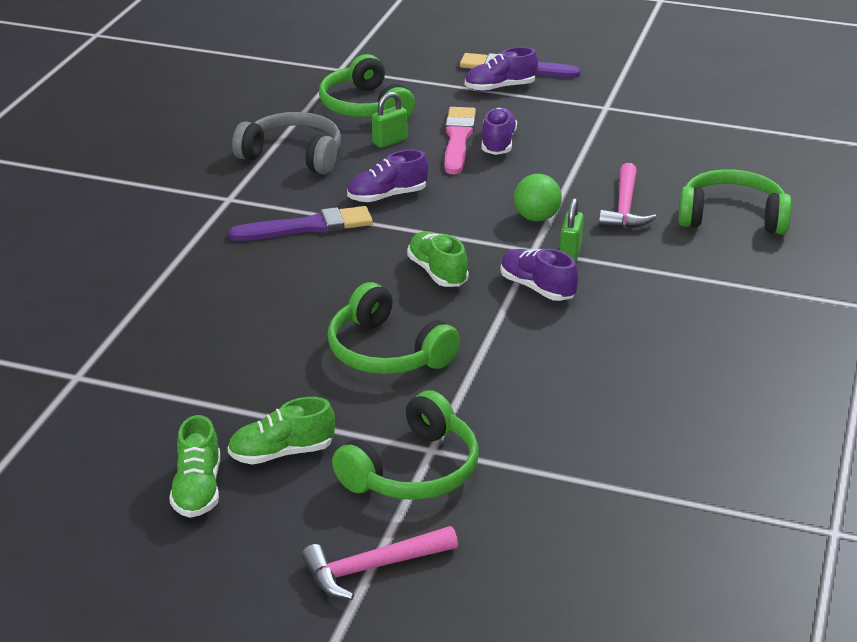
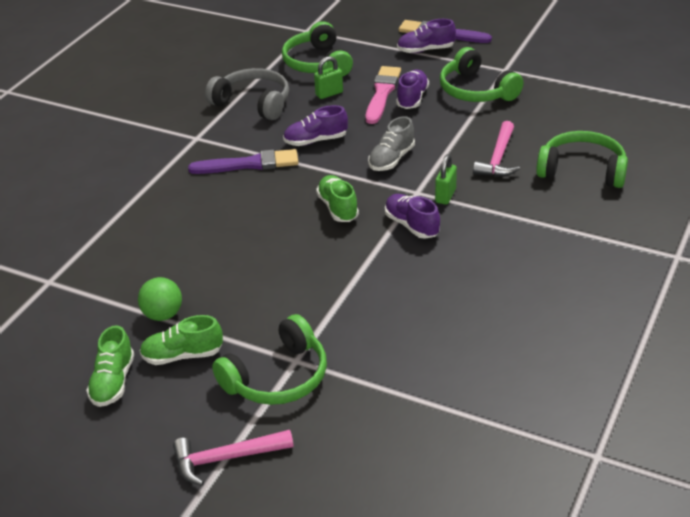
camera: 10 degrees right, 5 degrees up
(386, 352) = (282, 274): green headphones -> green headphones (476, 91)
(490, 214) = (391, 159): none -> grey shoe
(536, 218) = (426, 164): green ball -> green ball (163, 315)

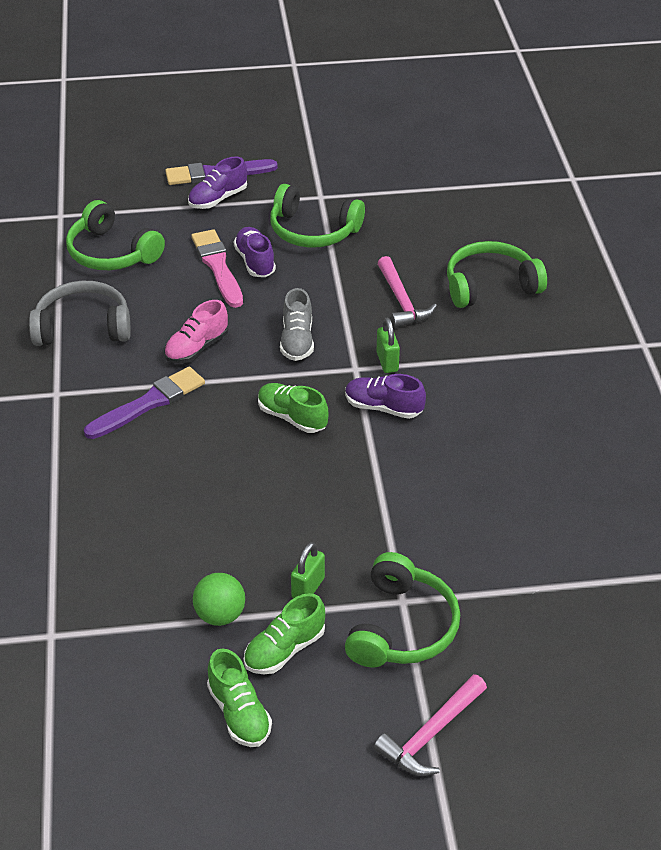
camera: 35 degrees left, 5 degrees up
(315, 141) = (197, 348): purple shoe -> pink shoe
(329, 94) = (160, 286): green padlock -> green padlock (308, 588)

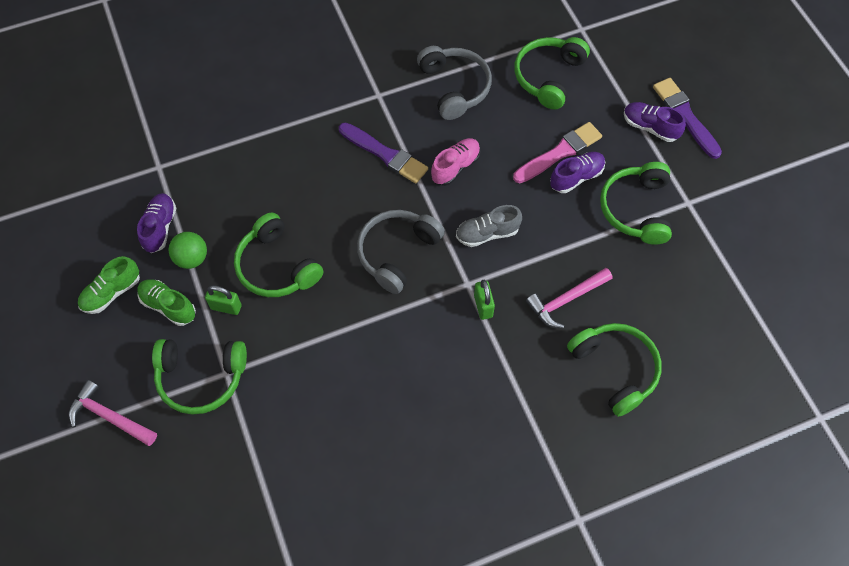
camera: 75 degrees right, 20 degrees up
(197, 348) = (455, 167): pink shoe -> pink shoe turned 105 degrees clockwise
(267, 529) = (276, 266): none -> green headphones
(292, 417) = (397, 253): green shoe -> grey headphones
(383, 407) = (427, 315): purple shoe -> purple shoe (160, 227)
(387, 362) = (483, 306): green padlock -> green padlock turned 75 degrees counterclockwise

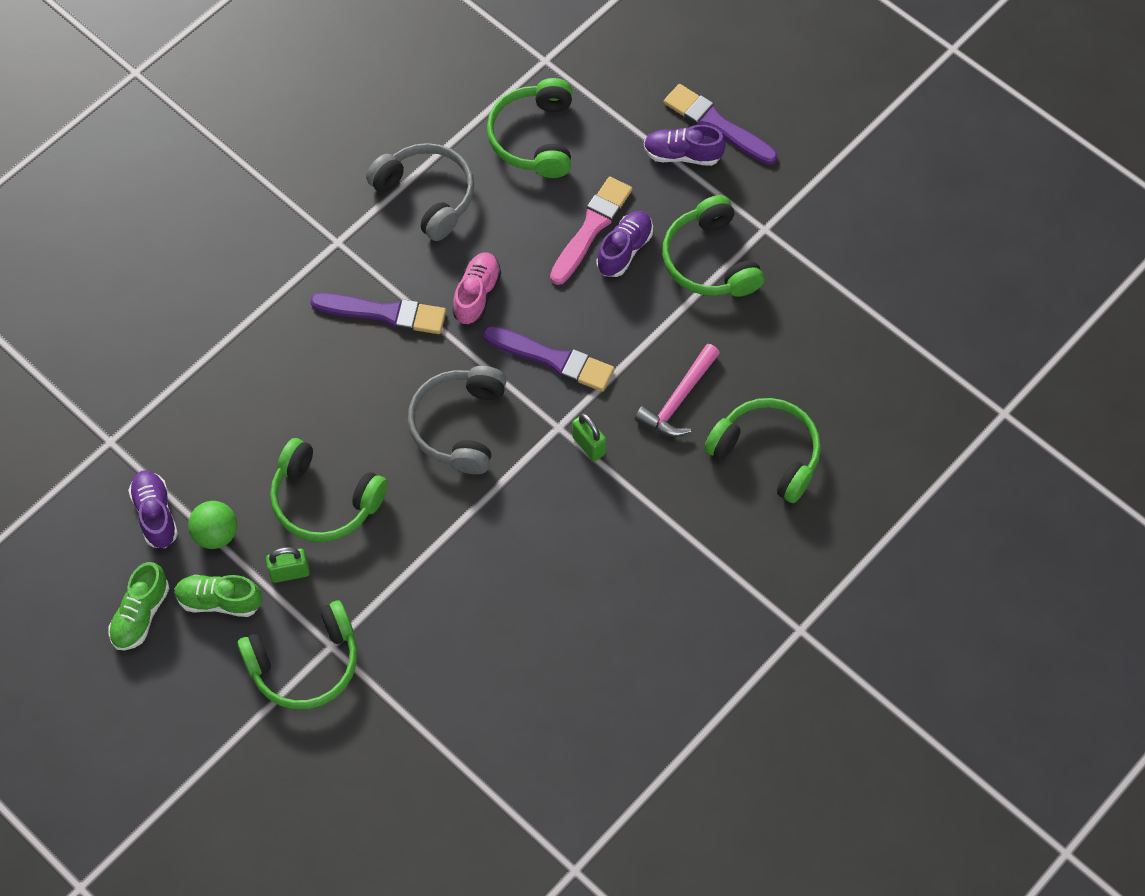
camera: 25 degrees left, 0 degrees up
(109, 416) = (222, 753): pink hammer -> none
(487, 233) = (553, 359): grey shoe -> purple brush

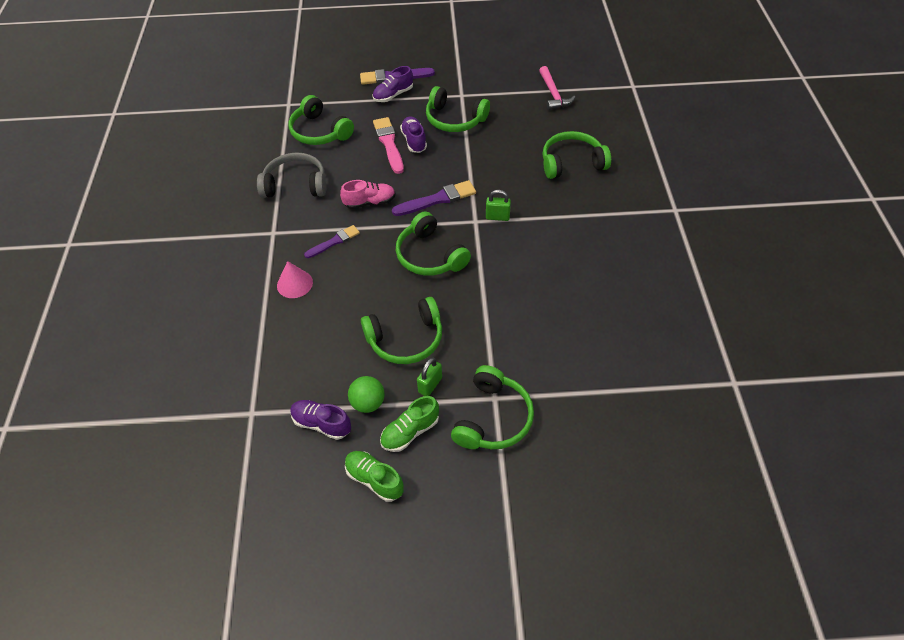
camera: 45 degrees left, 10 degrees down
(141, 614) = (374, 479): green shoe -> green shoe turned 150 degrees clockwise
(292, 330) = (294, 284): none -> pink cone
(384, 313) = (334, 242): purple brush -> purple brush, size x0.66
(459, 425) = (429, 256): grey headphones -> green headphones
(477, 295) = (369, 202): pink shoe -> pink shoe turned 105 degrees clockwise
(678, 399) = (510, 172): pink hammer -> pink hammer (553, 94)

